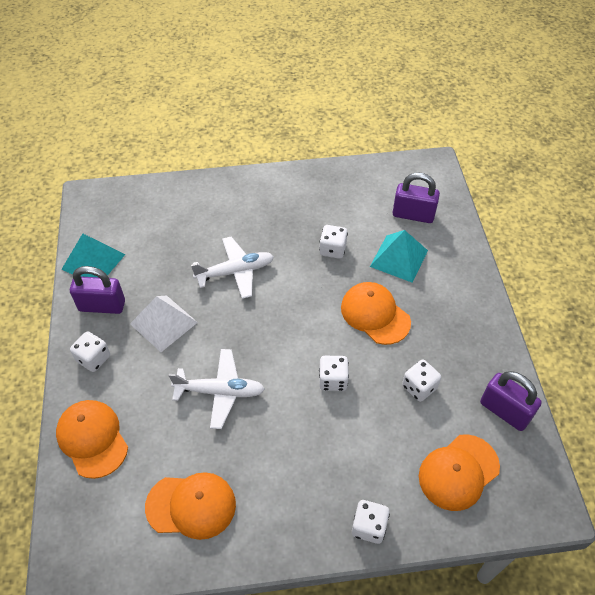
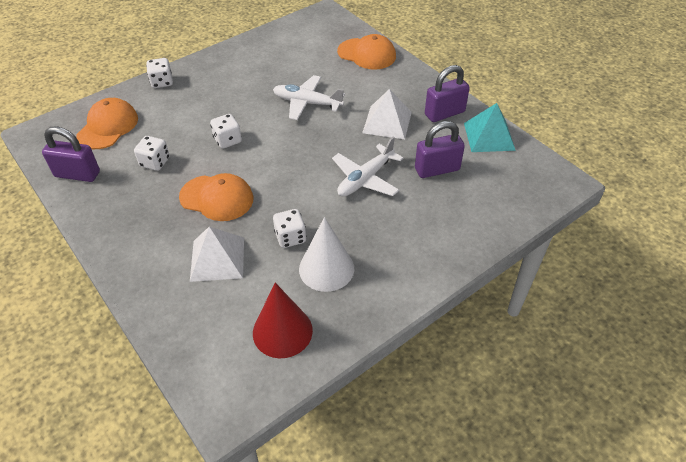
camera: 150 degrees right, 5 degrees down
(93, 358) = (412, 85): white dice -> none
(191, 505) = (279, 52): orange cap -> none
(220, 391) = (307, 103): white plane -> white plane turned 45 degrees clockwise
(321, 215) = (326, 268): none -> white cone
(377, 189) = (282, 331): none -> red cone
(399, 258) = (217, 258): turquoise pyramid -> white pyramid
(413, 215) = (223, 317): purple padlock -> purple padlock (437, 169)

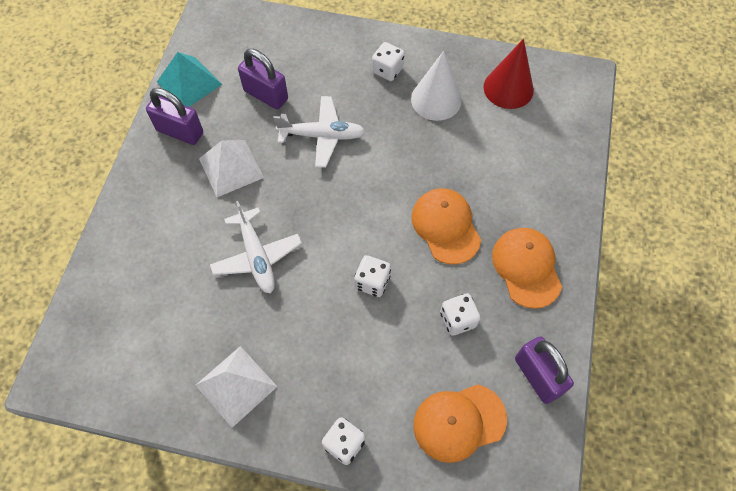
camera: 130 degrees left, 15 degrees up
(217, 258) = (498, 173): white pyramid -> white pyramid (236, 385)
(290, 237) = (431, 142): white dice -> white dice (387, 70)
(367, 54) = (121, 263): orange cap -> orange cap (526, 268)

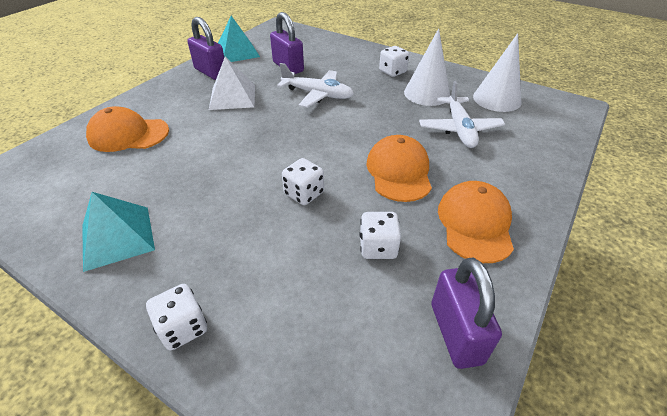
camera: 20 degrees right, 20 degrees down
(236, 385) = (117, 237): white pyramid -> turquoise pyramid
(257, 256) = (212, 151): white plane -> white plane (459, 129)
(459, 422) = (332, 352): orange cap -> orange cap (128, 134)
(508, 88) = (497, 99): red cone -> white cone

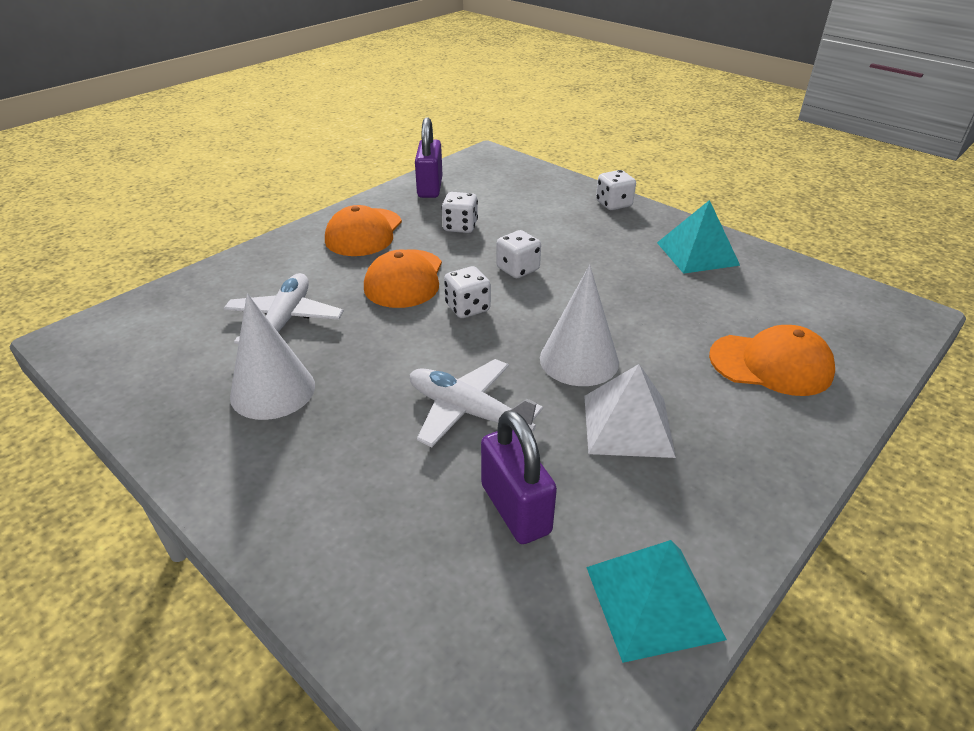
camera: 170 degrees left, 5 degrees down
(211, 72) = (697, 512): purple padlock -> none
(392, 72) = (291, 459): white dice -> white dice (467, 308)
(497, 99) = (170, 364): white cone -> white cone (579, 360)

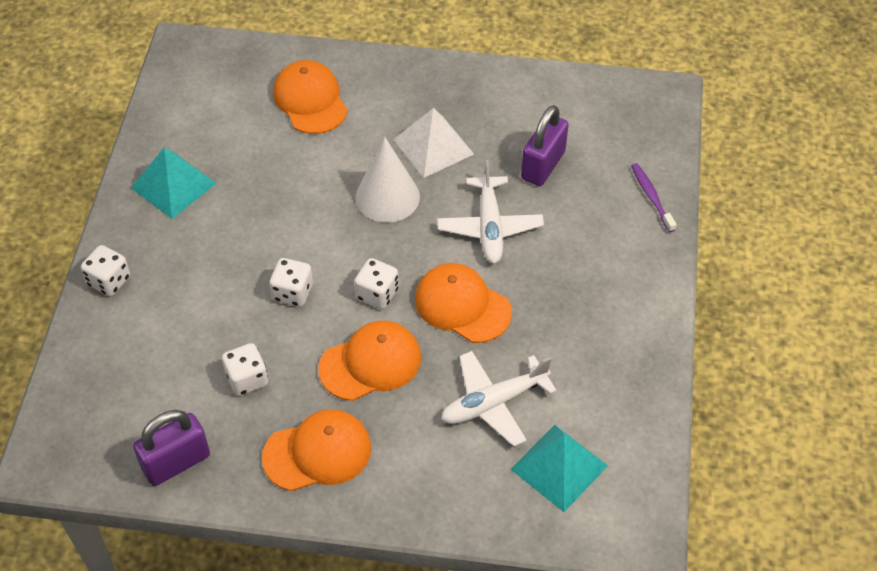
camera: 125 degrees left, 15 degrees up
(272, 390) = (566, 345): white cone -> none
(355, 597) = (651, 197): none -> purple toothbrush
(397, 348) = (462, 305): none -> orange cap
(653, 601) = (548, 92): turquoise pyramid -> turquoise pyramid (559, 467)

